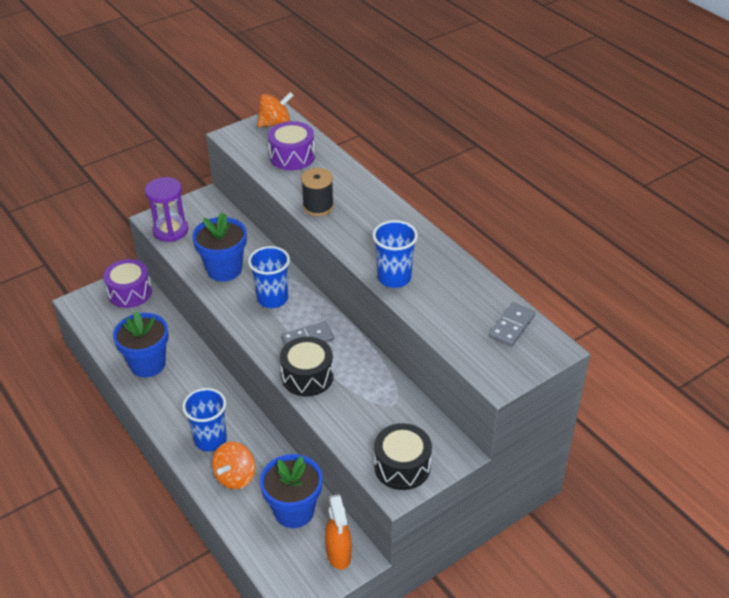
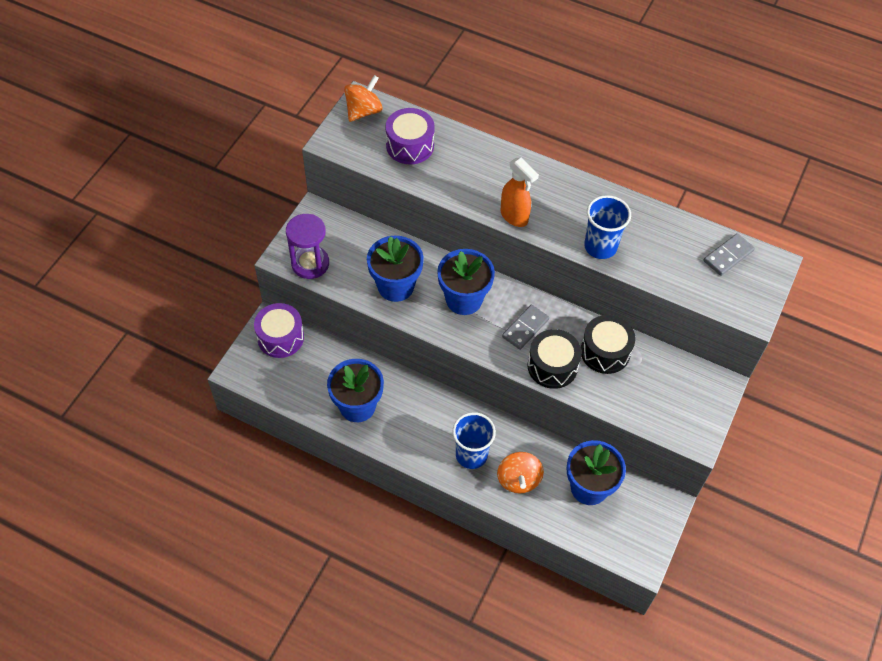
camera: 30 degrees left, 15 degrees up
(272, 299) = (464, 299): blue cup -> blue flower pot
(318, 207) = (478, 195): black spool -> none
(339, 555) = (651, 509): orange spray bottle -> orange spray bottle (514, 217)
(402, 466) = (688, 416): black drum -> black drum (605, 352)
(512, 326) = (728, 256): grey domino -> grey domino turned 45 degrees clockwise

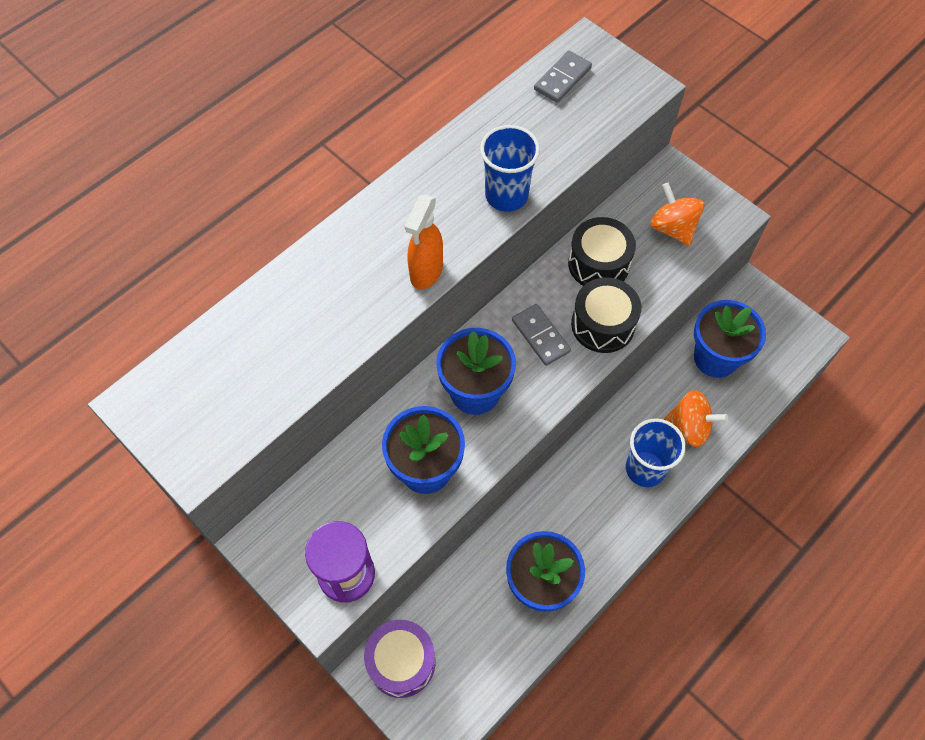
camera: 70 degrees left, 5 degrees up
(363, 111) = (156, 405): orange spinning top -> orange spinning top (672, 228)
(410, 145) = (250, 361): purple drum -> none
(514, 217) = (426, 272): orange spray bottle -> orange spray bottle turned 135 degrees clockwise
(728, 256) = (562, 79): grey domino -> grey domino turned 60 degrees clockwise

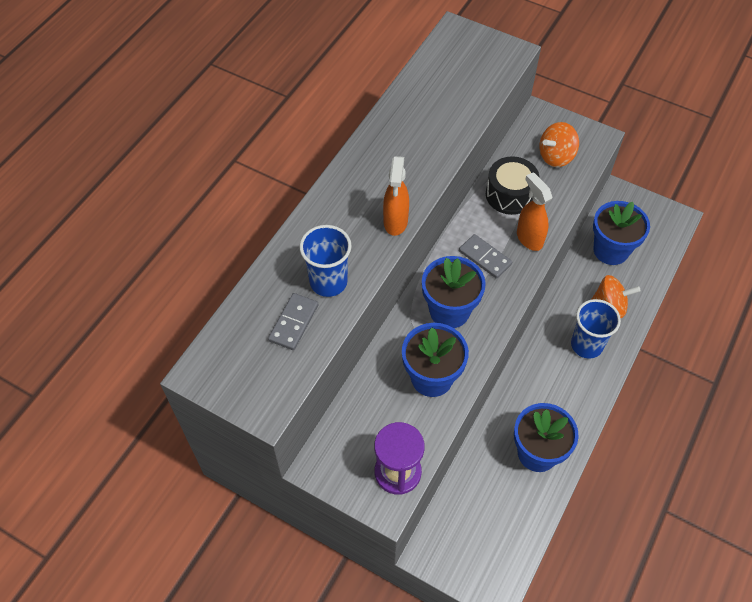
camera: 15 degrees left, 5 degrees down
(401, 662) = (449, 539): purple drum -> none
(506, 195) = (436, 153): blue cup -> blue cup (328, 282)
(562, 79) = (447, 59): grey domino -> grey domino (294, 323)
(603, 324) = (529, 238): black drum -> orange spray bottle
(672, 228) = (556, 156): orange spinning top -> orange spinning top turned 75 degrees counterclockwise

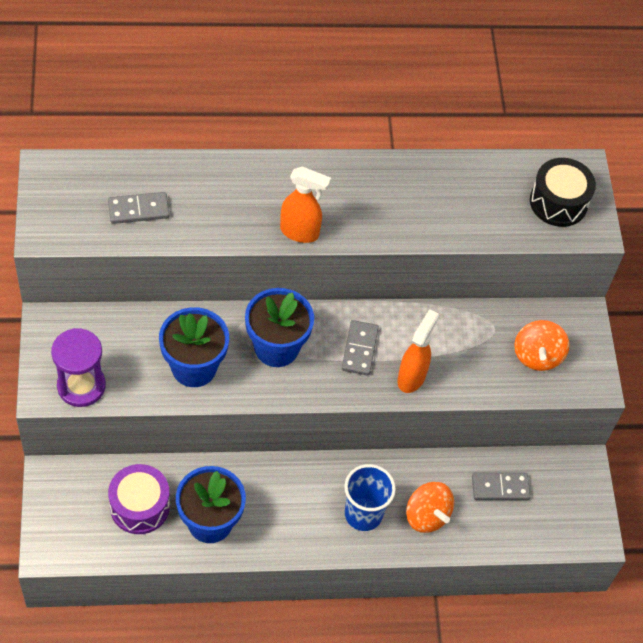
camera: 50 degrees right, 0 degrees up
(328, 282) = (198, 213): blue cup -> none
(395, 222) = (300, 232): orange spray bottle -> orange spray bottle turned 135 degrees counterclockwise
(495, 497) = (140, 506): none -> purple drum
(510, 194) = (454, 336): black drum -> black drum (558, 202)
(556, 156) = (537, 356): orange spinning top -> orange spinning top turned 105 degrees counterclockwise
(611, 250) = (500, 487): blue flower pot -> grey domino

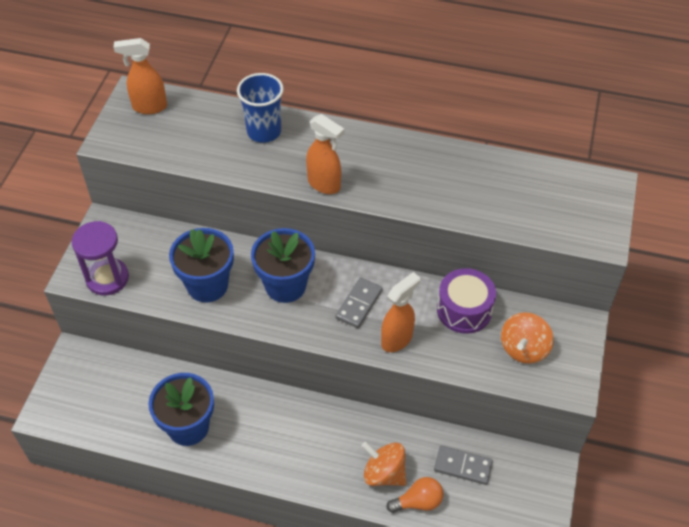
camera: 25 degrees right, 5 degrees down
(71, 182) = (149, 107): none -> orange spray bottle
(138, 210) = (194, 139): grey domino -> none
(140, 506) = (135, 397): purple drum -> purple drum (464, 310)
(363, 514) = (326, 456): blue cup -> blue cup (264, 131)
(426, 515) = (384, 473): orange spinning top -> orange spinning top turned 135 degrees clockwise
(469, 534) = (418, 502): none -> orange light bulb
(558, 202) = (575, 209): black drum -> none

